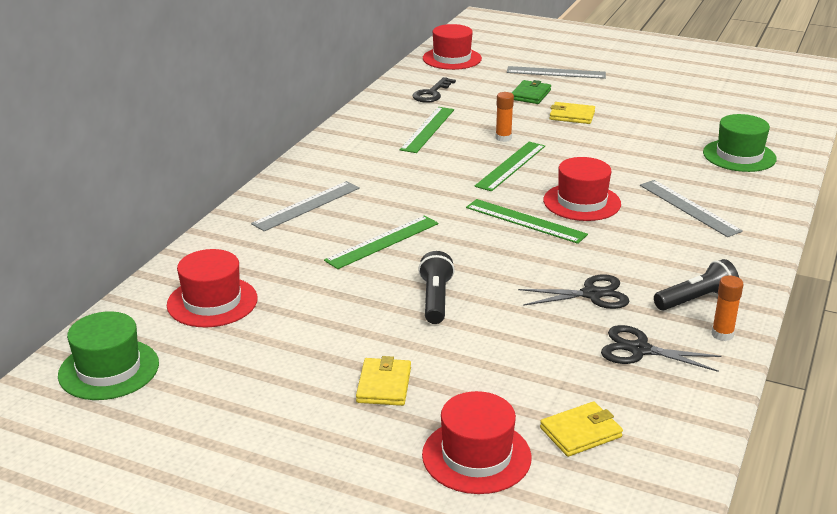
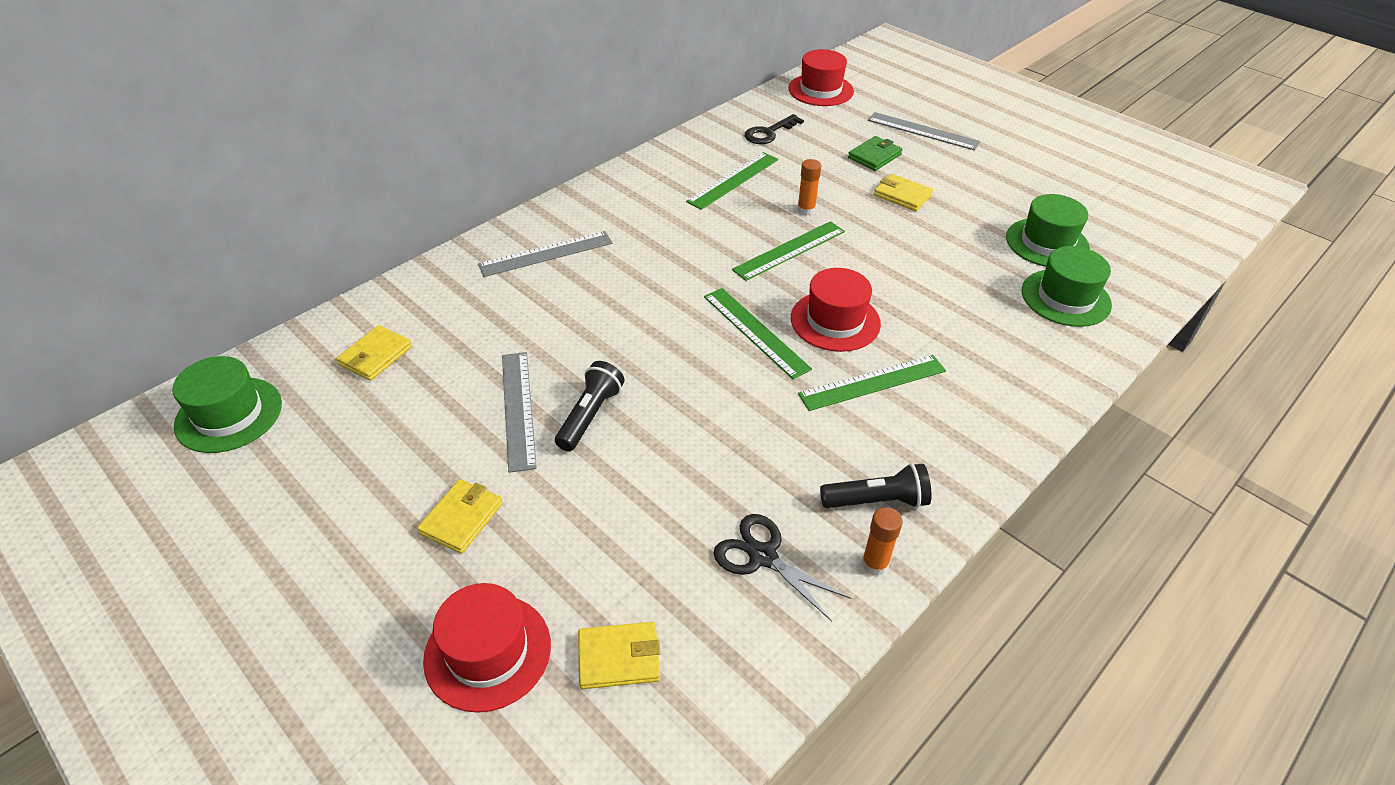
camera: 20 degrees right, 15 degrees up
(212, 302) = (376, 355): red hat -> yellow wallet
(382, 241) = (588, 321): green ruler -> green ruler (872, 382)
(592, 294) = (761, 457): black scissors -> none
(689, 207) = (955, 360): grey ruler -> grey ruler (518, 409)
(702, 126) = (1047, 243): none -> green hat

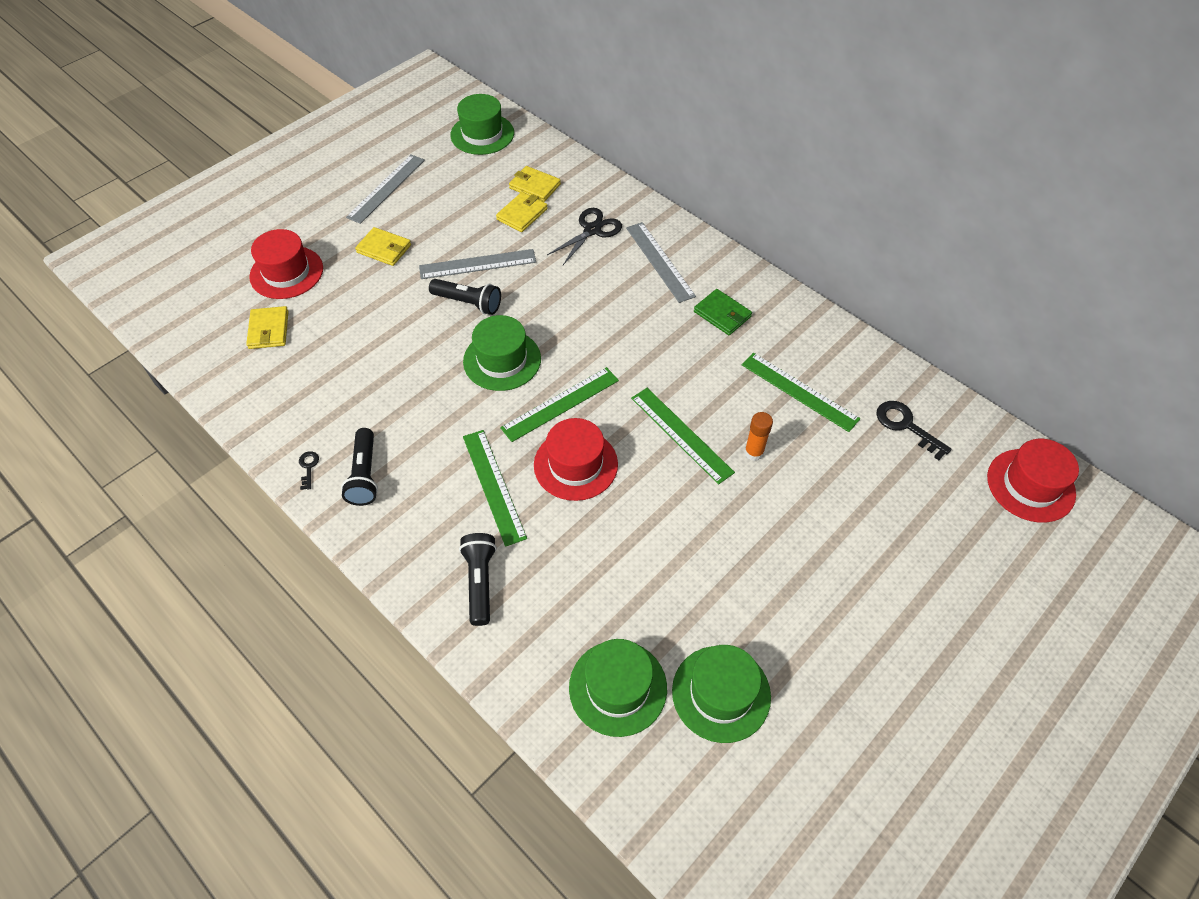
camera: 90 degrees right, 10 degrees up
(690, 380) = (502, 360): none -> green hat
(763, 556) = (327, 402): black scissors -> black scissors (592, 230)
(874, 156) = (879, 529): green wallet -> green wallet (722, 314)
(874, 564) = (308, 467): orange glue stick -> black key
(902, 195) = (798, 549): yellow wallet -> yellow wallet (522, 214)
(923, 131) = (956, 593): grey ruler -> grey ruler (386, 188)
(992, 389) = (480, 582): none -> black flashlight

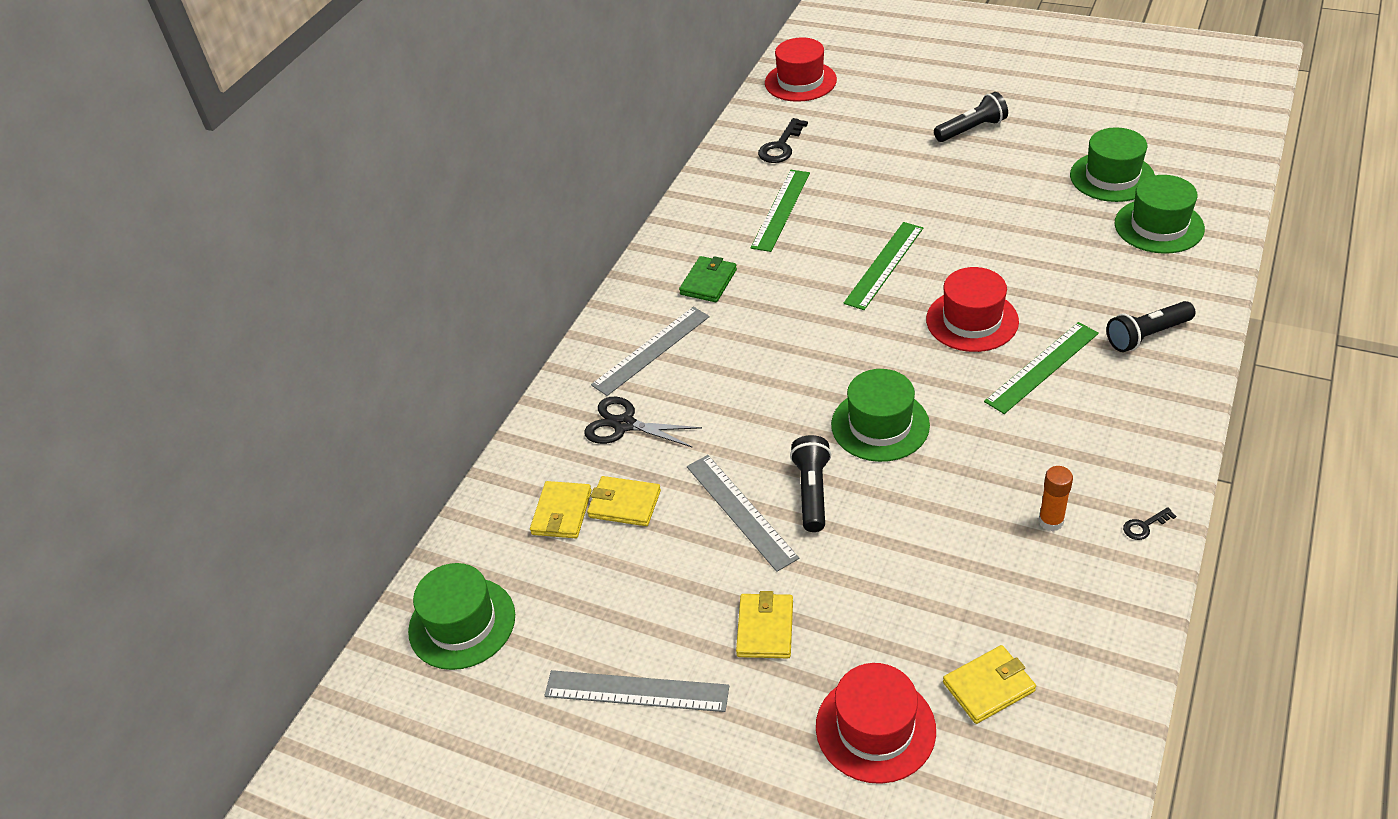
camera: 105 degrees left, 10 degrees down
(365, 475) = (1112, 471): black flashlight -> black flashlight (971, 129)
(560, 404) = (907, 357): green ruler -> none
(754, 452) = (872, 218): orange glue stick -> orange glue stick (1051, 521)

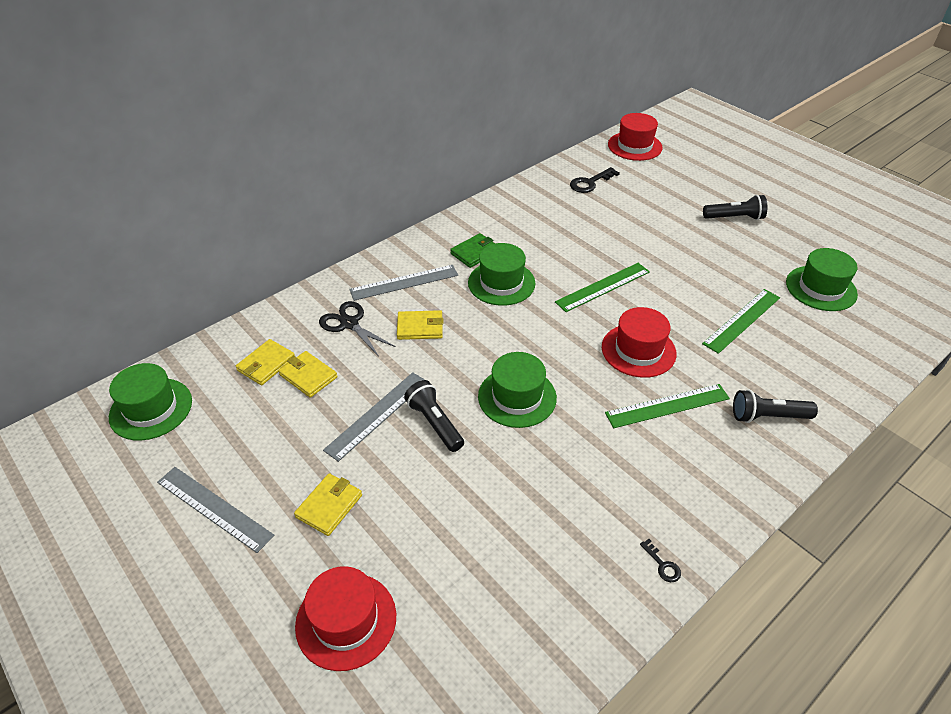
camera: 20 degrees right, 0 degrees up
(741, 511) = (377, 415): grey ruler -> grey ruler turned 45 degrees clockwise
(780, 210) = (559, 223): green ruler -> green ruler (741, 320)
(812, 492) = (434, 423): black flashlight -> black flashlight turned 60 degrees counterclockwise
(988, 687) = (450, 632): yellow wallet -> yellow wallet (420, 327)
(1051, 521) = (590, 526): orange glue stick -> none
(1144, 526) = (662, 565): black key -> black key turned 120 degrees counterclockwise
(1159, 226) = (834, 338): green hat -> green hat (501, 283)

